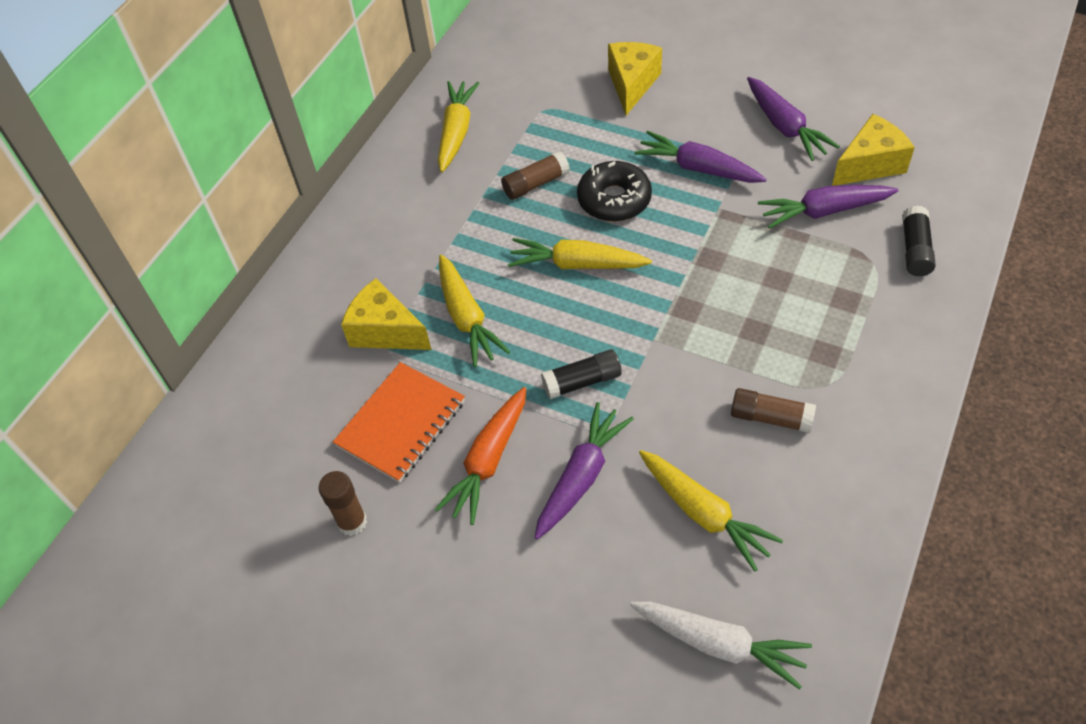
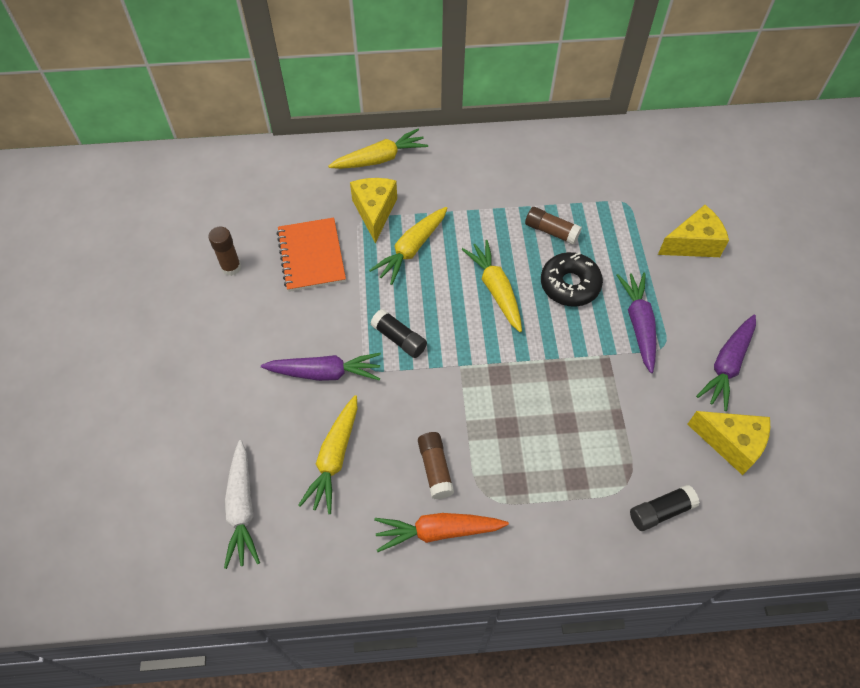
camera: 55 degrees right, 5 degrees up
(401, 424) = (311, 256): orange notebook -> orange notebook turned 75 degrees clockwise
(456, 132) = (565, 163): yellow carrot -> yellow carrot (380, 159)
(488, 461) = (309, 315): orange carrot -> orange carrot (438, 531)
(824, 211) = (656, 429): purple carrot -> none

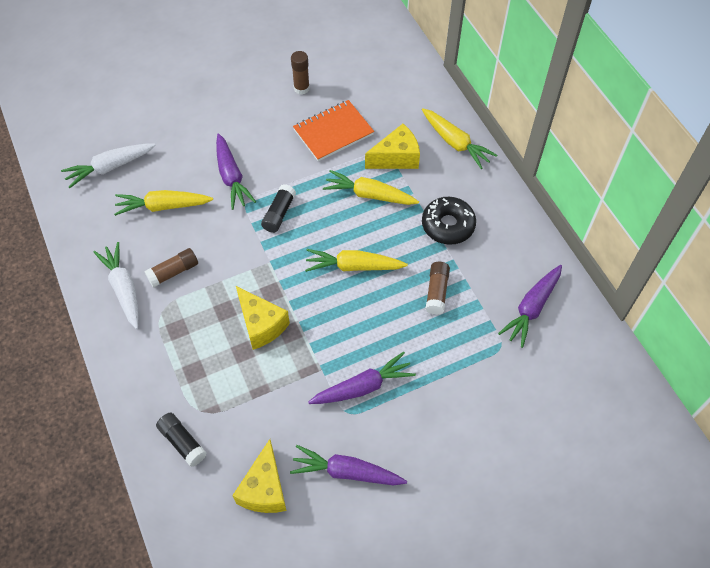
camera: 70 degrees right, 0 degrees up
(438, 531) = (124, 289): orange carrot -> white carrot
(496, 290) = (354, 266): yellow carrot -> yellow carrot turned 135 degrees counterclockwise
(570, 285) = (383, 321): black donut -> black donut (448, 225)
(593, 167) = (532, 308): none -> purple carrot
(693, 244) = (478, 416): yellow cheese -> yellow cheese (261, 325)

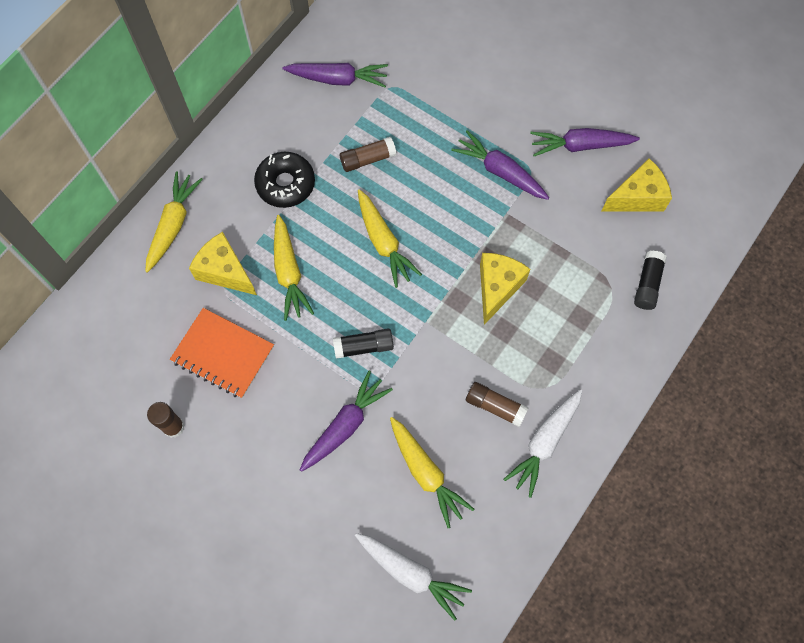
camera: 120 degrees left, 10 degrees up
(347, 472) = (580, 146): purple carrot -> purple carrot turned 105 degrees clockwise

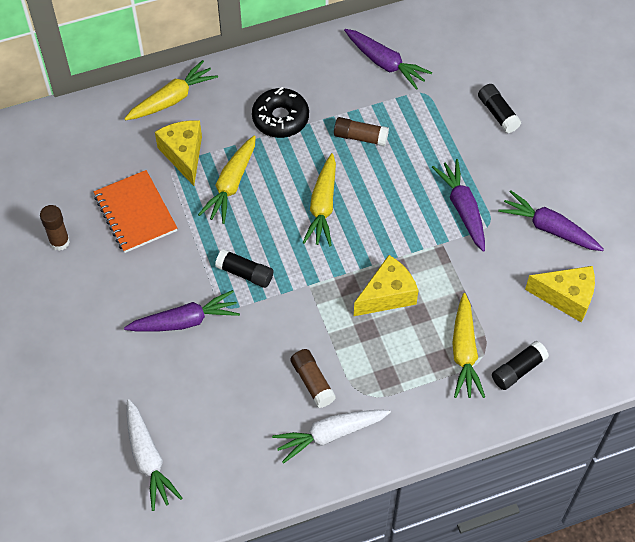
camera: 35 degrees right, 10 degrees down
(426, 473) = (218, 395): yellow carrot -> yellow carrot (464, 352)
(465, 69) = (498, 113): none -> black glue stick

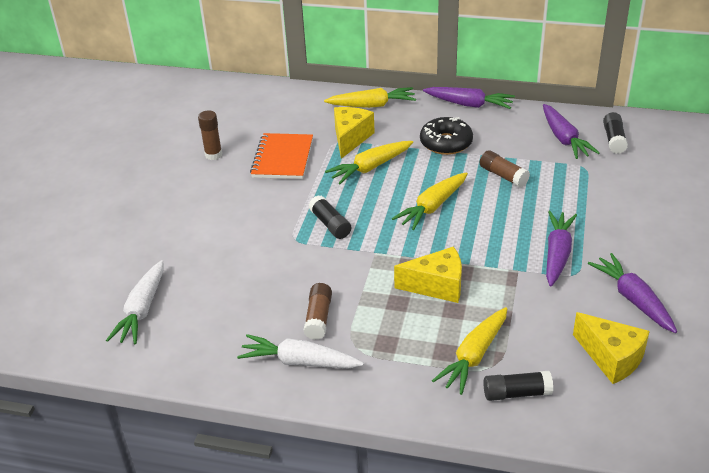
camera: 35 degrees right, 20 degrees down
(184, 321) = (255, 235): purple carrot -> purple carrot (469, 104)
(498, 113) = (643, 202): black glue stick -> black glue stick (614, 139)

